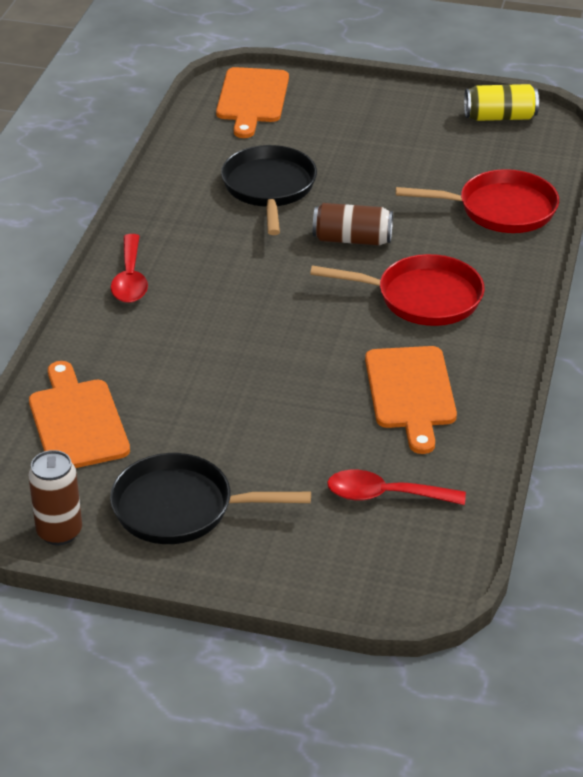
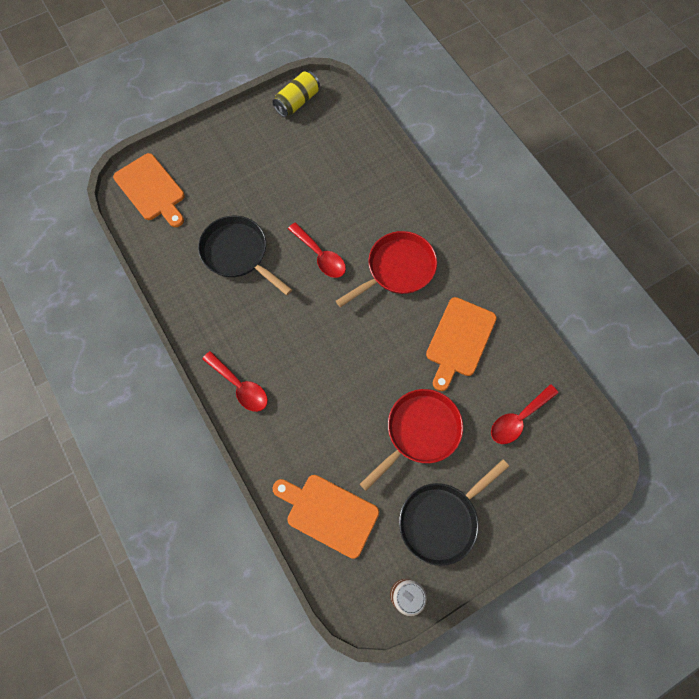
camera: 45 degrees left, 30 degrees up
(352, 239) = (320, 256): brown can -> red spoon
(411, 392) = (459, 340): orange cutting board -> orange cutting board turned 75 degrees clockwise
(500, 209) = (368, 173): red pan -> red pan (419, 432)

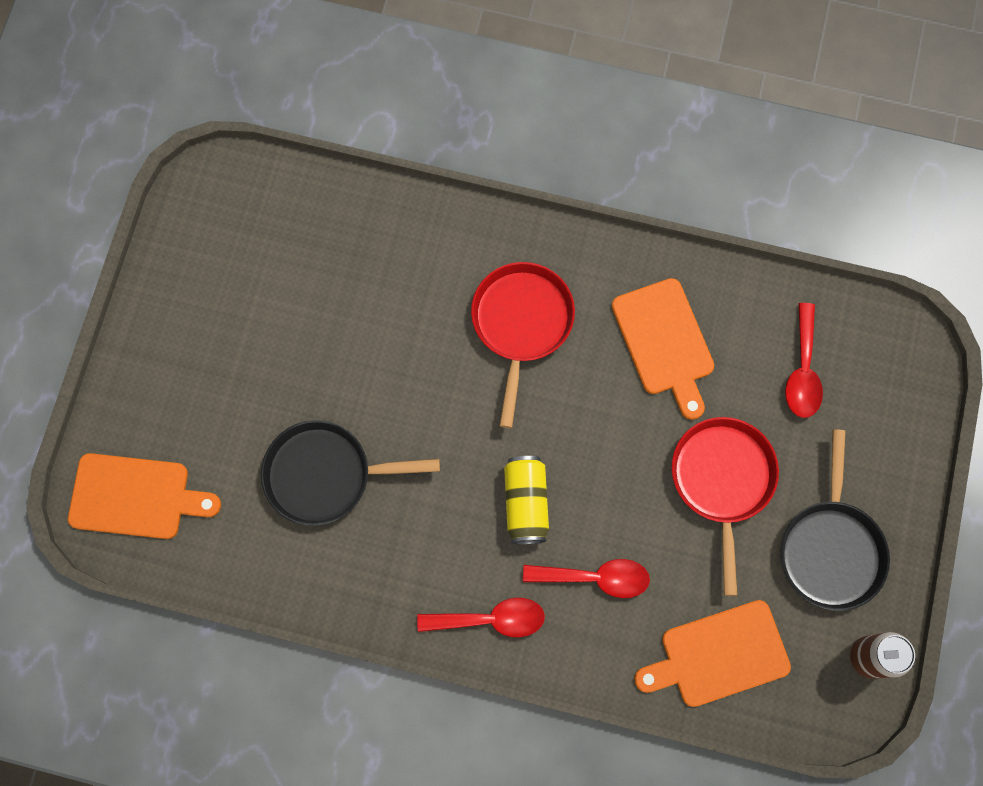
camera: 45 degrees left, 5 degrees up
(297, 102) = (194, 223): yellow can -> yellow can (526, 503)
(320, 256) = (422, 388): red spoon -> red spoon (595, 578)

